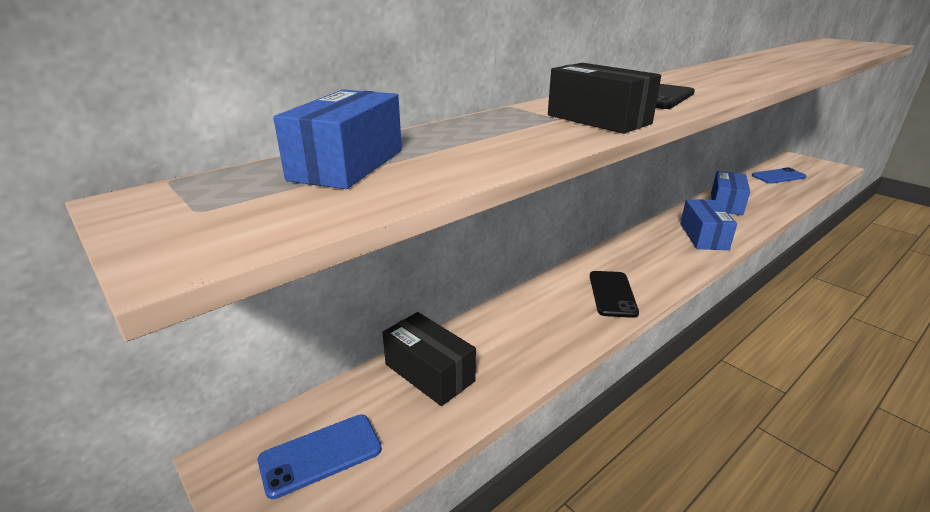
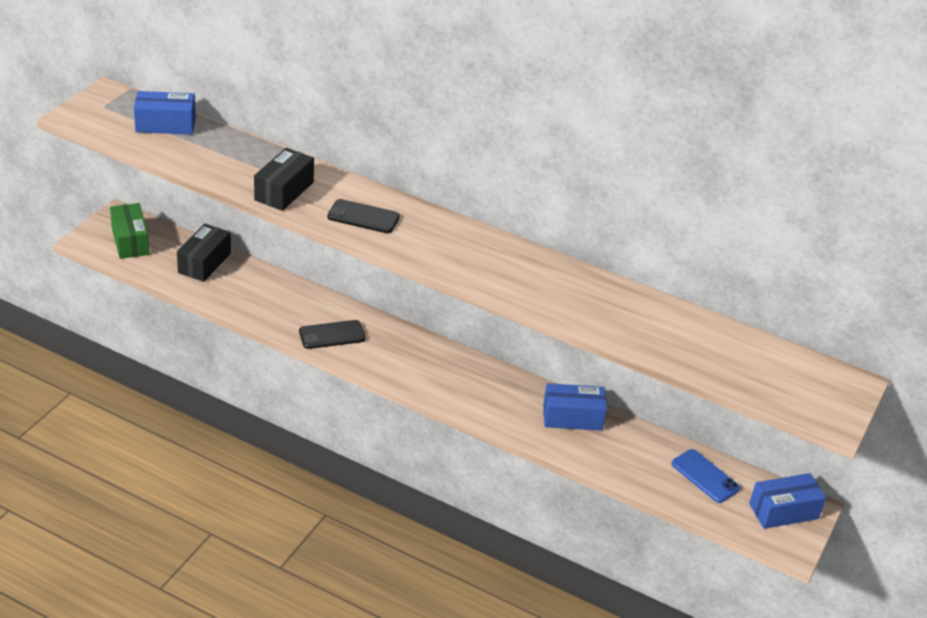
camera: 65 degrees right, 10 degrees up
(320, 455) = (130, 241): blue phone -> green box
(703, 236) = (471, 393): blue box -> blue box (783, 511)

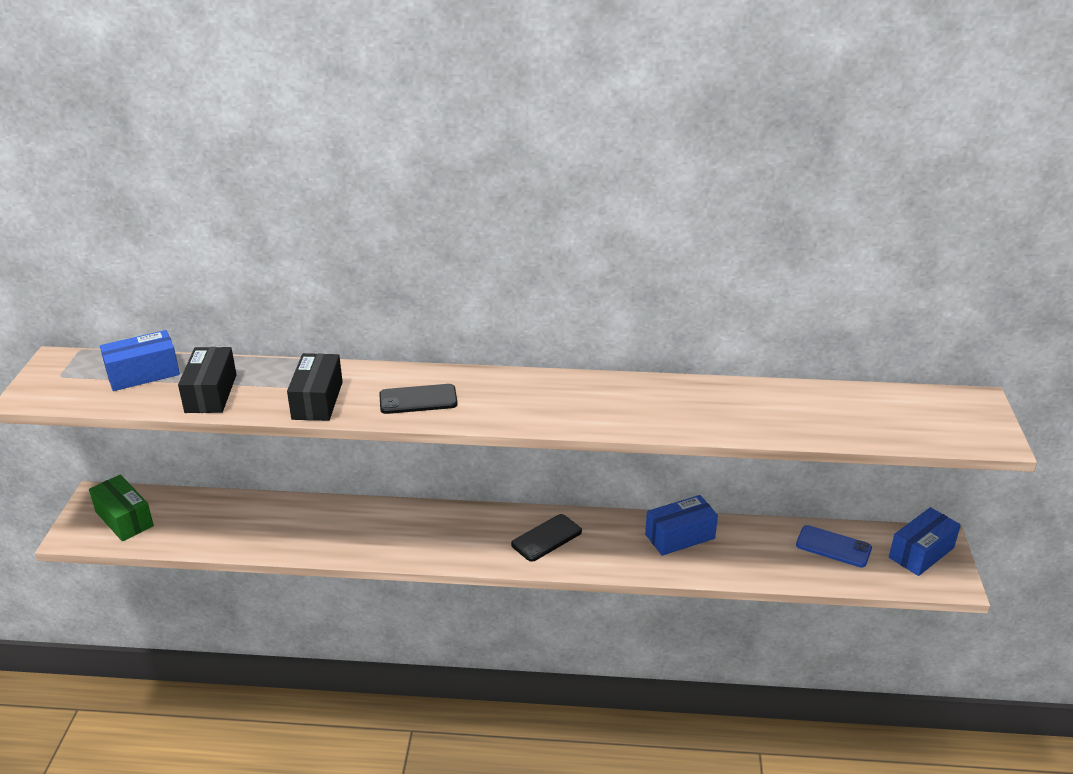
camera: 20 degrees left, 5 degrees down
(204, 263) = (219, 514): black box -> black box (211, 393)
(332, 335) = (398, 541): black phone -> black phone (546, 538)

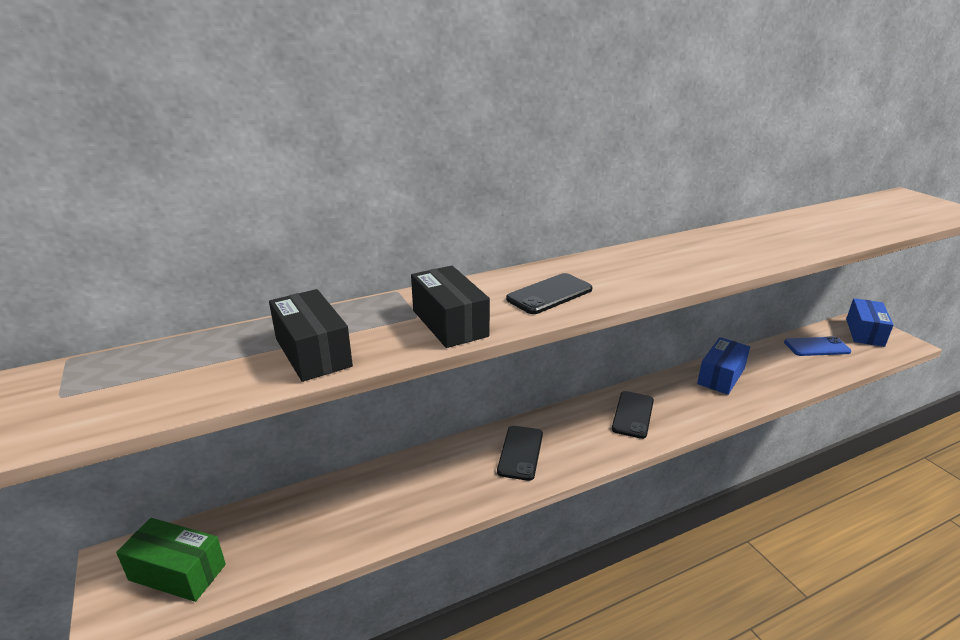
camera: 30 degrees left, 5 degrees down
(143, 374) = (194, 359): blue box -> none
(415, 531) = (520, 453): none -> black phone

